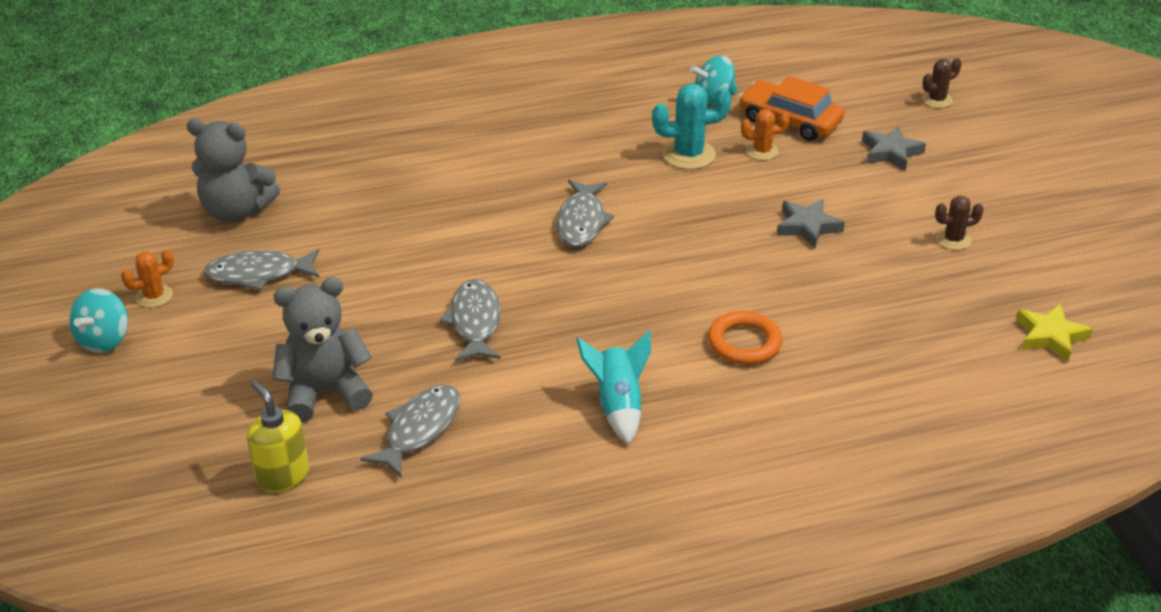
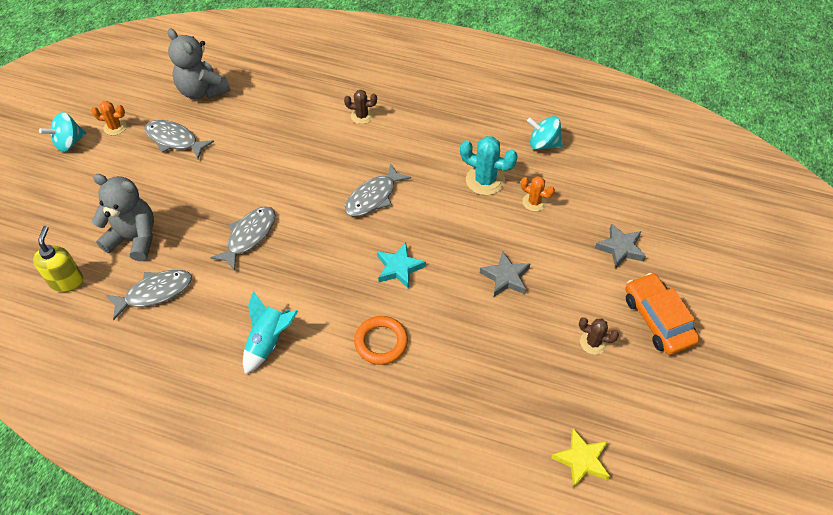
camera: 35 degrees right, 15 degrees up
(686, 270) = (399, 268): none -> turquoise star
(790, 120) = (576, 187): orange car -> orange car (658, 319)
(937, 100) = (698, 222): brown cactus -> brown cactus (362, 116)

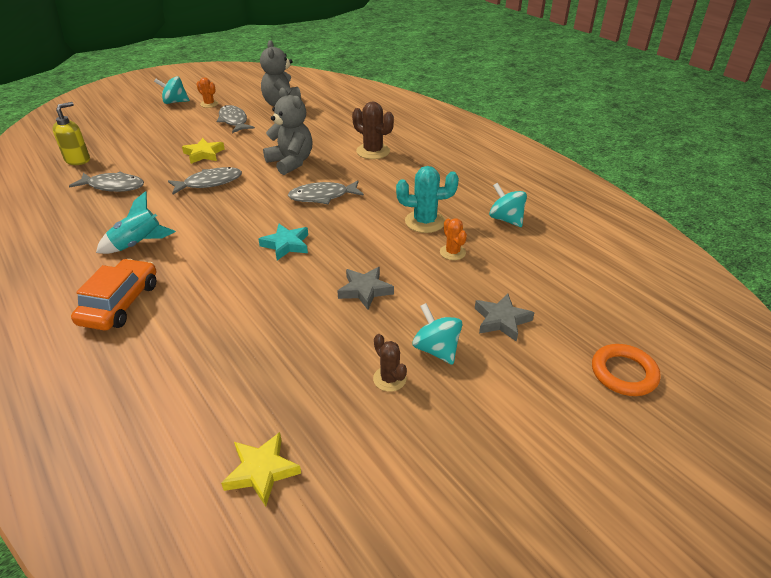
camera: 35 degrees right, 15 degrees down
(134, 238) = (142, 156): grey teddy bear -> grey teddy bear (291, 162)
(198, 202) = (204, 154): none -> yellow star
(362, 116) = (373, 151): brown cactus -> brown cactus, size x1.66
(381, 342) = (211, 283): orange ring -> orange ring (623, 373)
(485, 180) = (425, 222): turquoise cactus -> turquoise cactus turned 60 degrees counterclockwise
(601, 299) = (436, 349): none -> turquoise spinning top
(658, 319) = (480, 396): orange car -> orange car (120, 303)

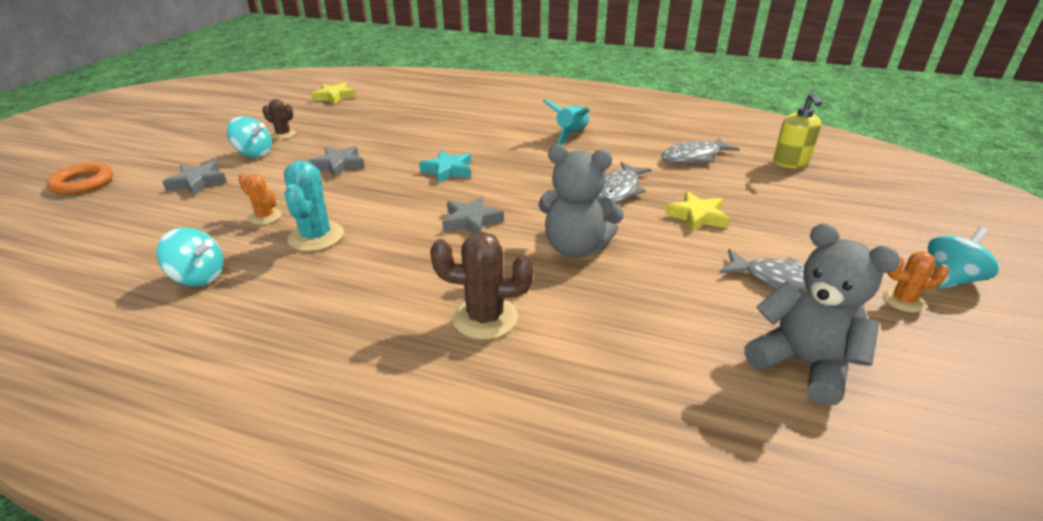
camera: 145 degrees right, 5 degrees down
(120, 303) = (514, 112): orange car -> none
(322, 196) = (471, 221): grey fish -> grey star
(425, 222) = (316, 236): turquoise cactus -> turquoise cactus turned 60 degrees counterclockwise

